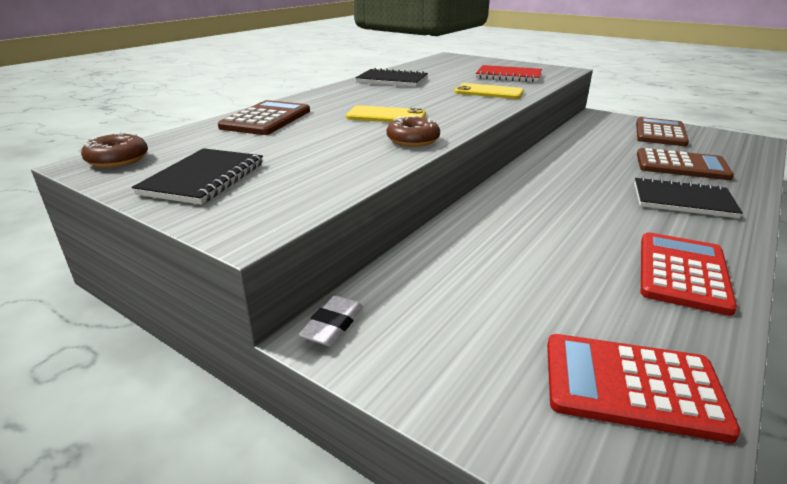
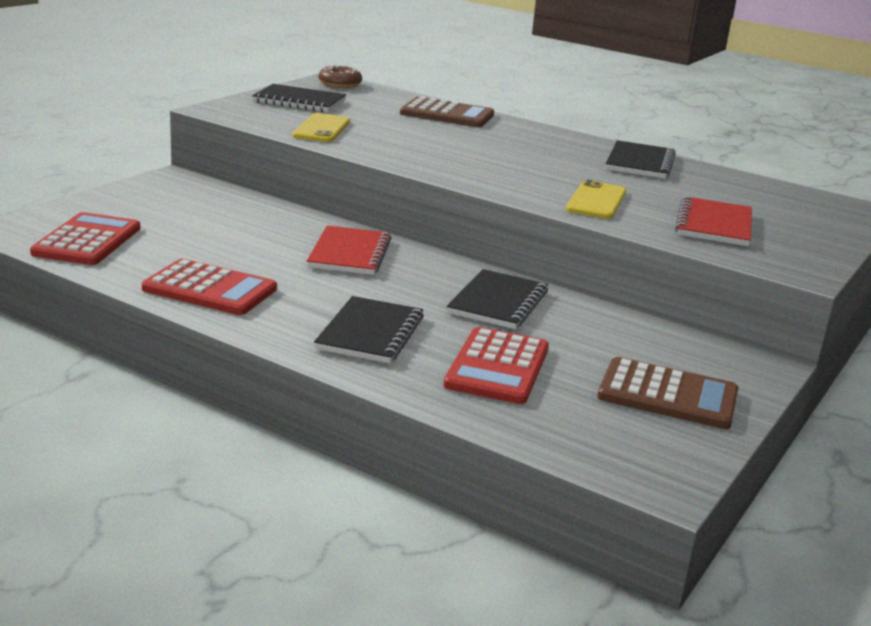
camera: 85 degrees right, 5 degrees down
(333, 325) = (183, 179): white eraser -> none
(386, 116) = (467, 150): yellow phone -> yellow phone (321, 129)
(413, 140) = (385, 153): brown donut -> none
(531, 209) = (349, 253): none -> red notebook
(580, 162) = (498, 302): none -> black notebook
(681, 166) = (497, 367): brown calculator -> red calculator

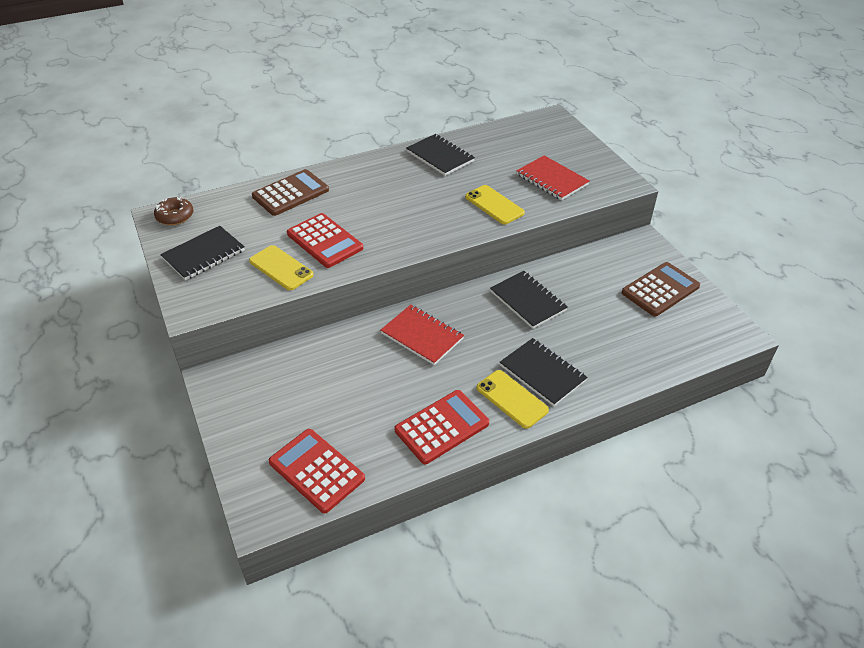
camera: 55 degrees left, 20 degrees up
(300, 321) = (512, 399): none -> yellow phone
(497, 367) = (606, 338): red calculator -> red calculator (324, 241)

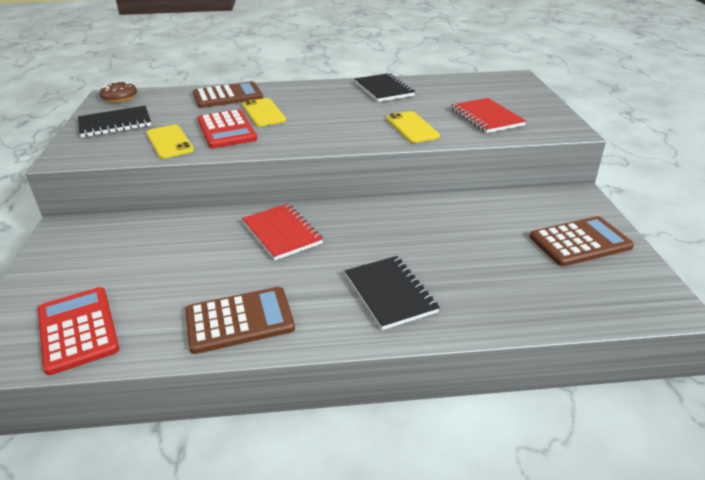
camera: 20 degrees right, 10 degrees down
(442, 427) = (239, 320): red calculator -> brown calculator
(512, 399) = (337, 311): yellow phone -> yellow phone (263, 113)
(528, 301) = (415, 224): black notebook -> none

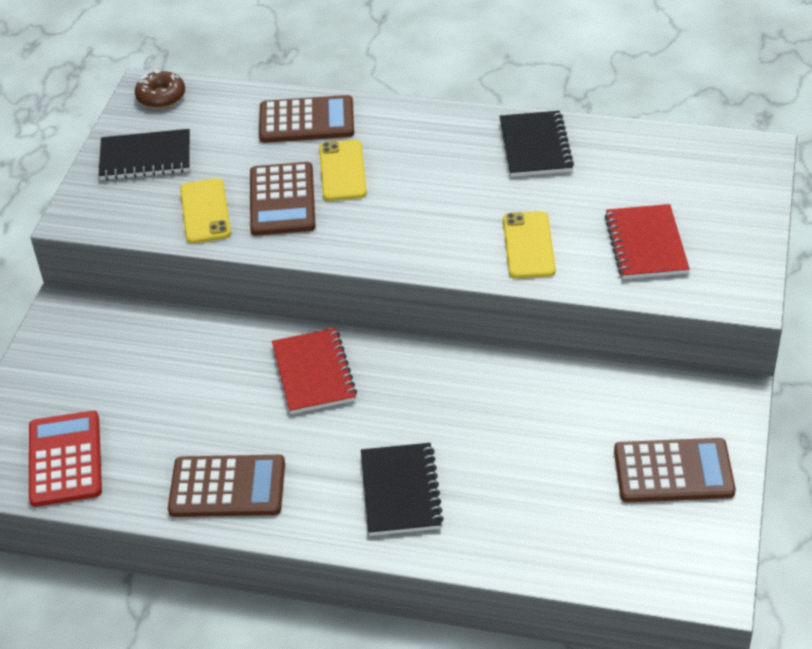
camera: 20 degrees right, 10 degrees up
(226, 130) = (282, 200): red calculator -> brown calculator

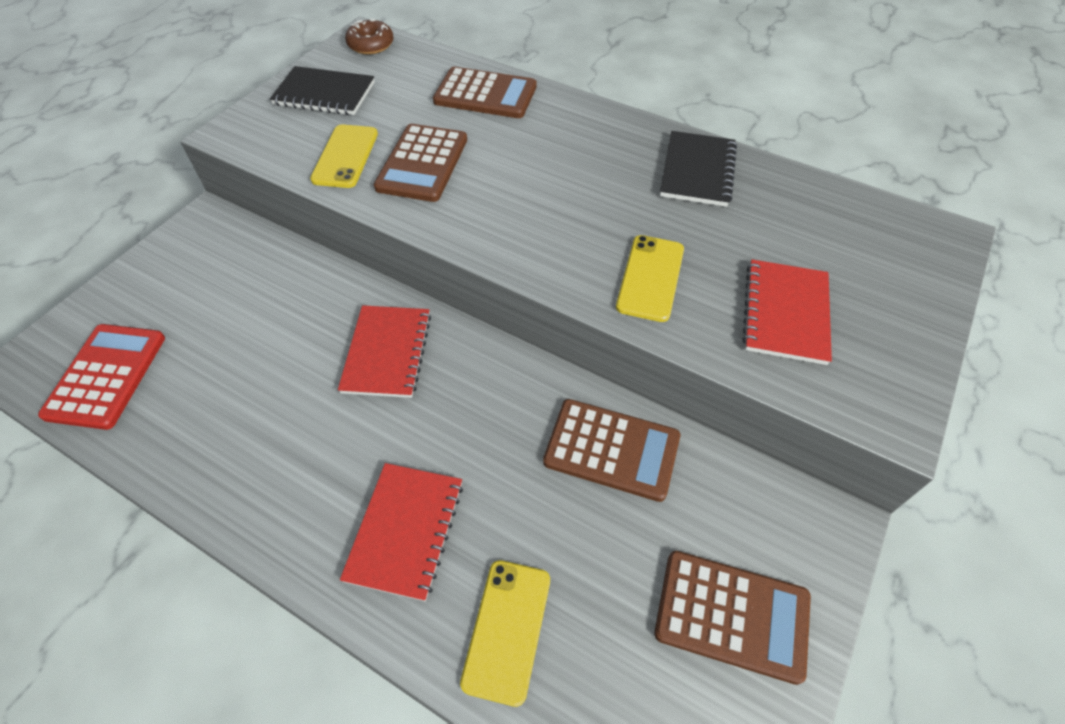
camera: 15 degrees right, 10 degrees up
(227, 487) = (233, 461): brown calculator -> brown calculator (611, 449)
(342, 171) = (494, 149): yellow phone -> yellow phone (507, 629)
(401, 491) = (405, 531): black notebook -> red notebook

